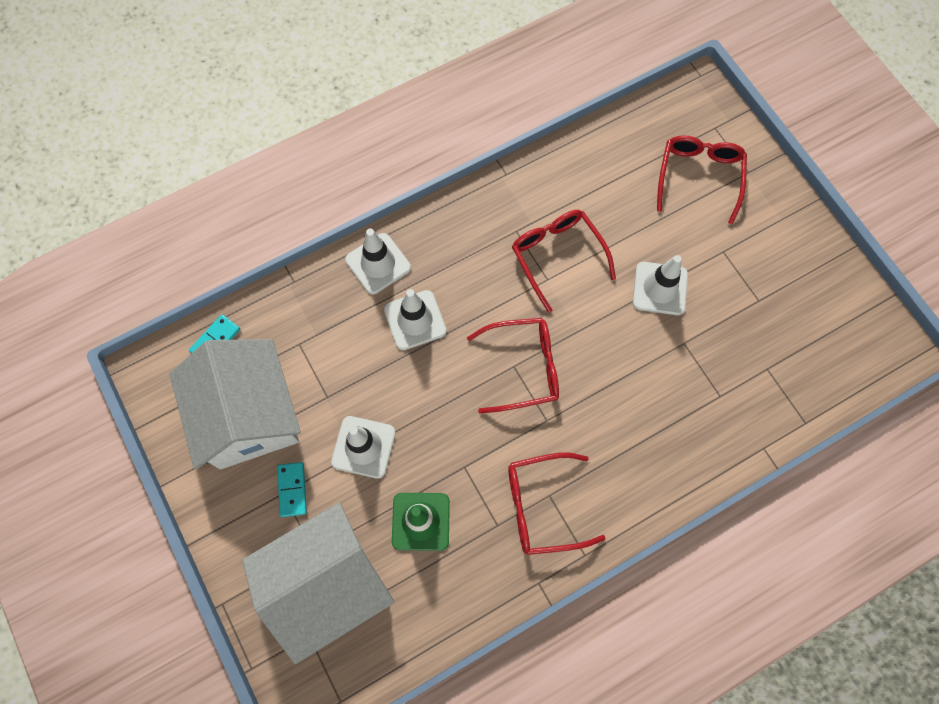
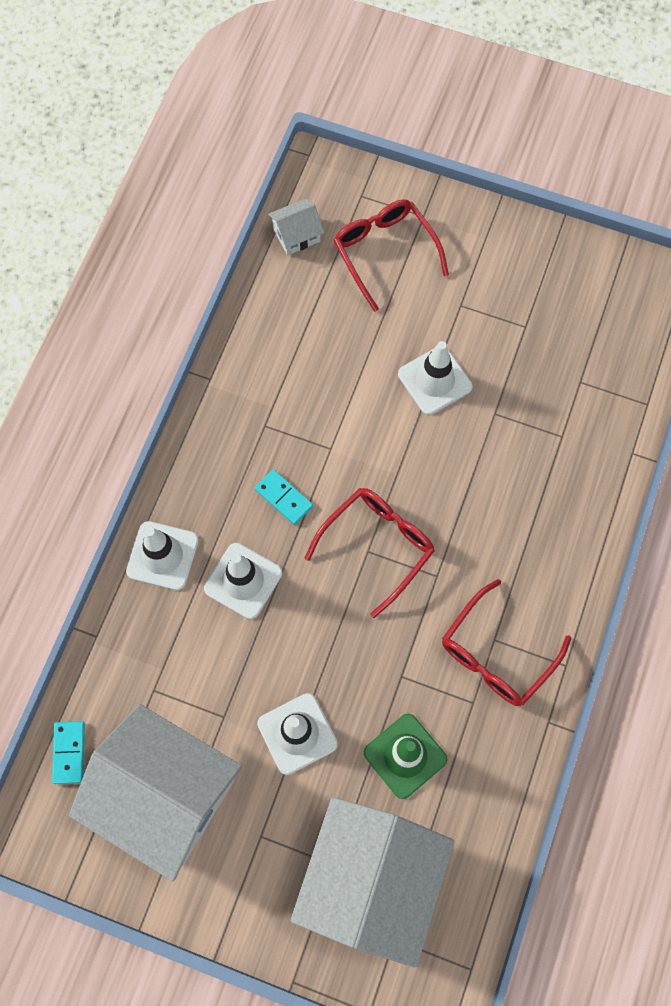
camera: 40 degrees left, 0 degrees up
(292, 489) = (266, 826): turquoise domino -> turquoise domino (283, 498)
(557, 257) = (322, 421): red glasses -> none
(646, 122) = (296, 235): none -> white house

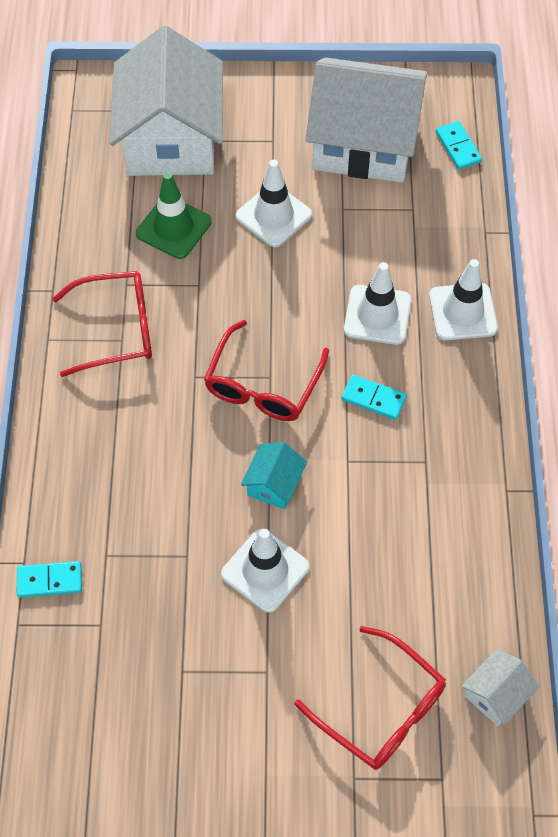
camera: 160 degrees right, 10 degrees down
(401, 449) = (274, 484): none -> turquoise house
(497, 653) = (115, 330): red glasses -> red glasses turned 60 degrees clockwise
(614, 431) = (49, 580): none -> turquoise domino

